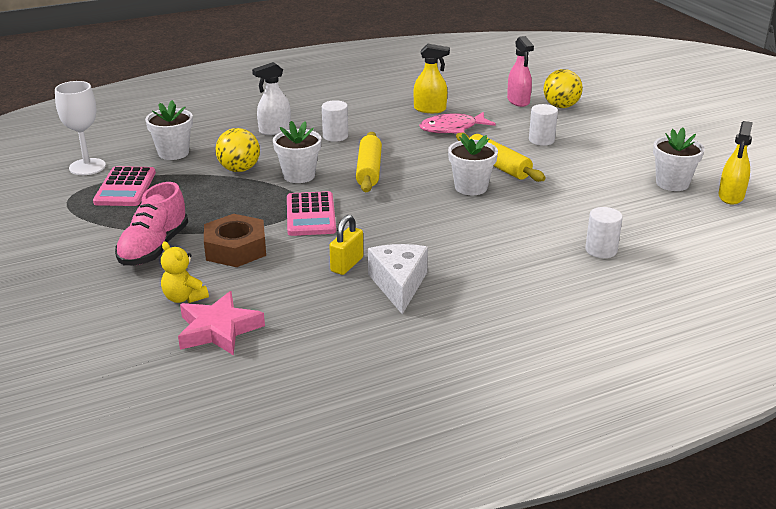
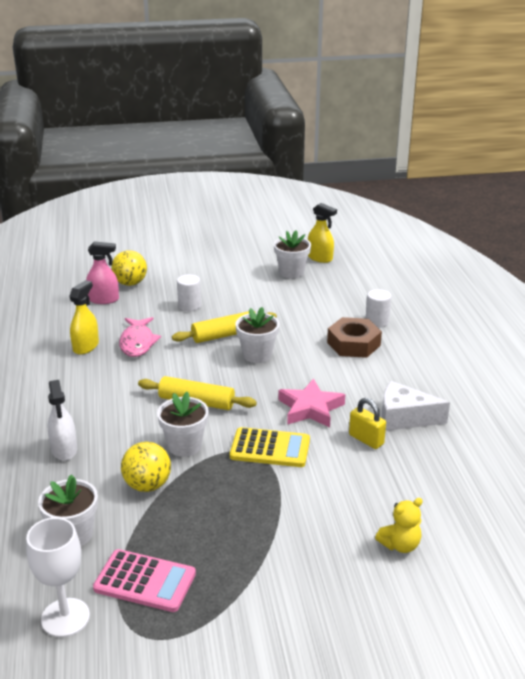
camera: 75 degrees left, 0 degrees up
(154, 248) = (298, 562): pink shoe -> none
(218, 329) = (456, 526): pink star -> pink star (310, 408)
(235, 249) = (318, 503): brown nut -> brown nut (353, 344)
(310, 215) = (270, 448): pink calculator -> yellow calculator
(335, 136) = (108, 411): white cylinder -> none

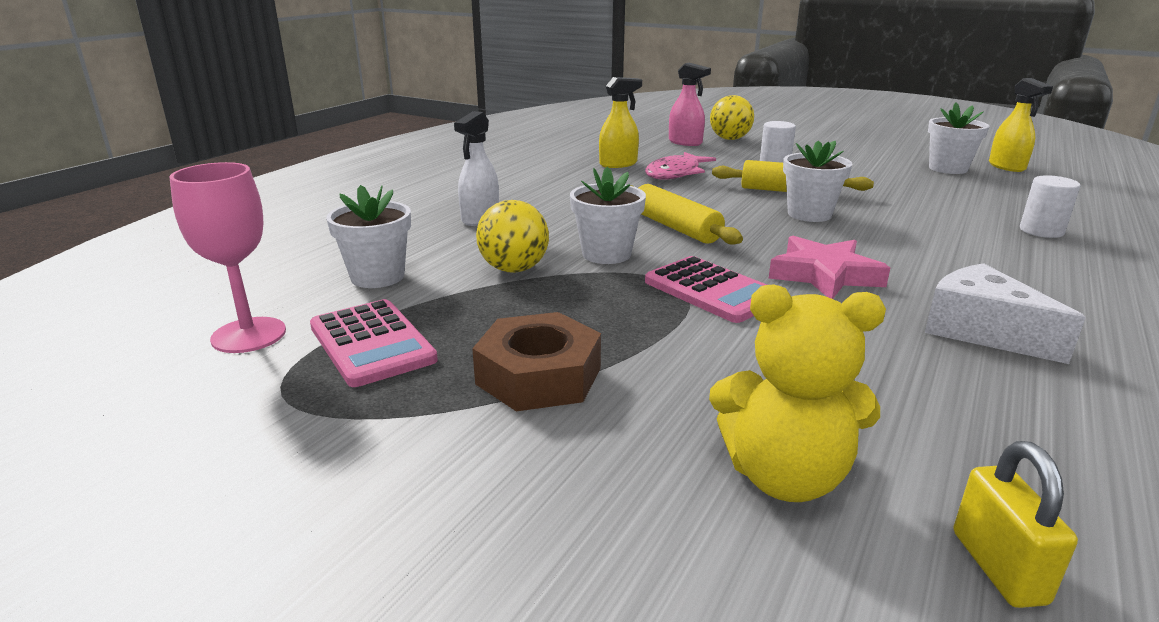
camera: 40 degrees right, 5 degrees down
(65, 617) = (249, 335): white goblet -> pink goblet
(270, 448) = (711, 291): yellow calculator -> pink calculator
(353, 344) = (973, 240): brown nut -> brown nut (539, 376)
(366, 439) = (878, 331): yellow padlock -> yellow padlock (998, 567)
(400, 545) = (784, 476): yellow teddy bear -> yellow teddy bear, size x1.61

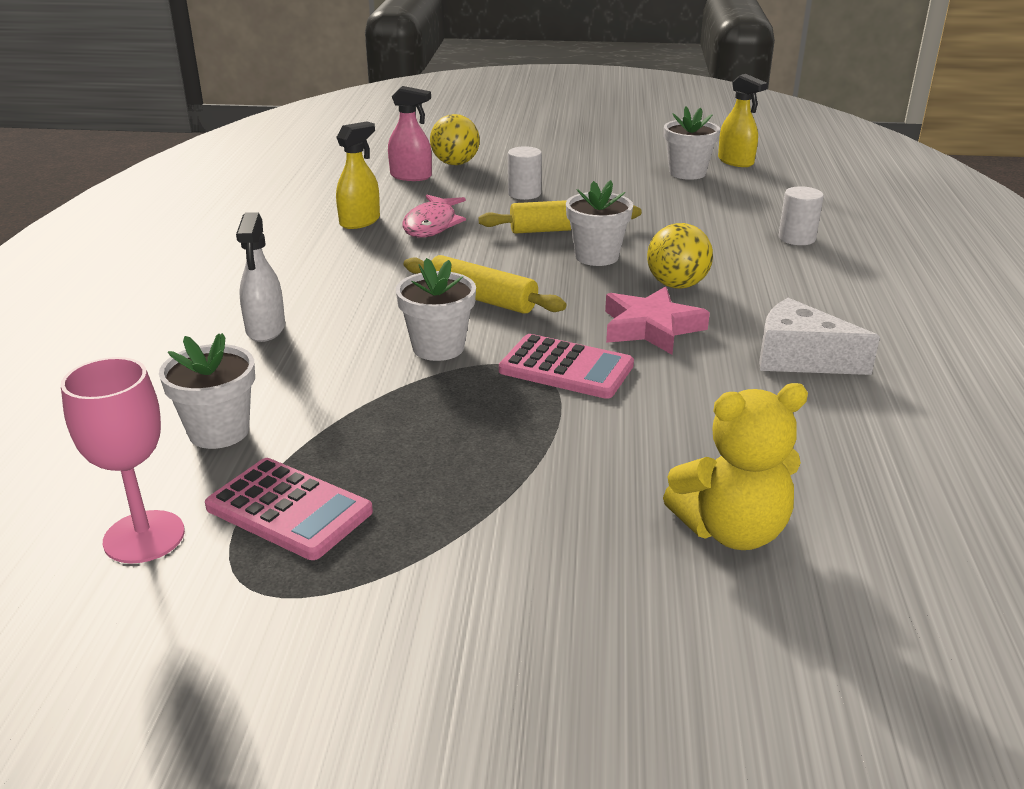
camera: 25 degrees left, 5 degrees up
(514, 269) = (359, 387): yellow ball -> yellow ball (677, 285)
(539, 376) = (479, 498): brown nut -> none
(998, 567) = (896, 553): yellow padlock -> none

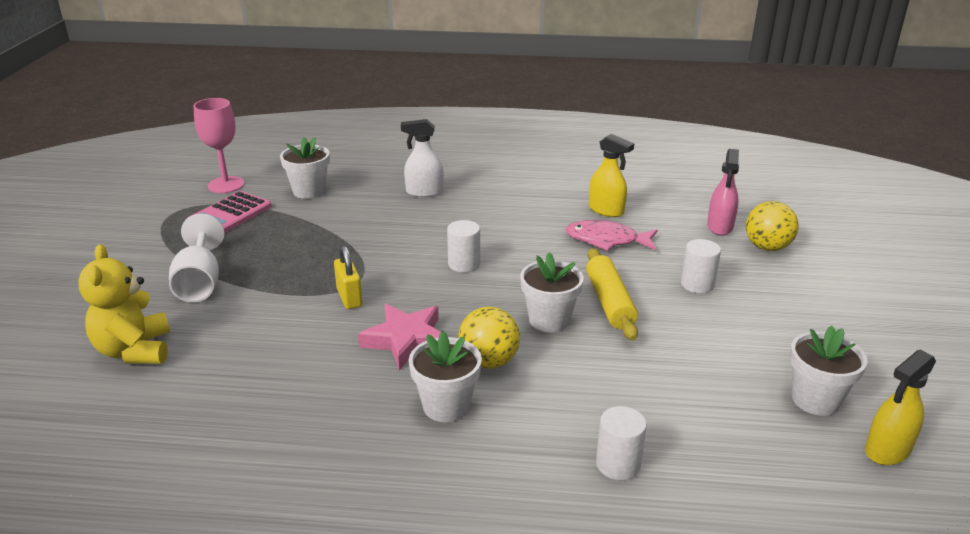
camera: 90 degrees right, 0 degrees up
(438, 347) = (389, 249): white flower pot -> white flower pot (446, 406)
(482, 299) = (464, 264): yellow rolling pin -> white cylinder
(533, 502) = (200, 282): none -> white goblet
(566, 368) = (349, 298): pink calculator -> yellow padlock
(800, 358) = (337, 417): white cheese -> none

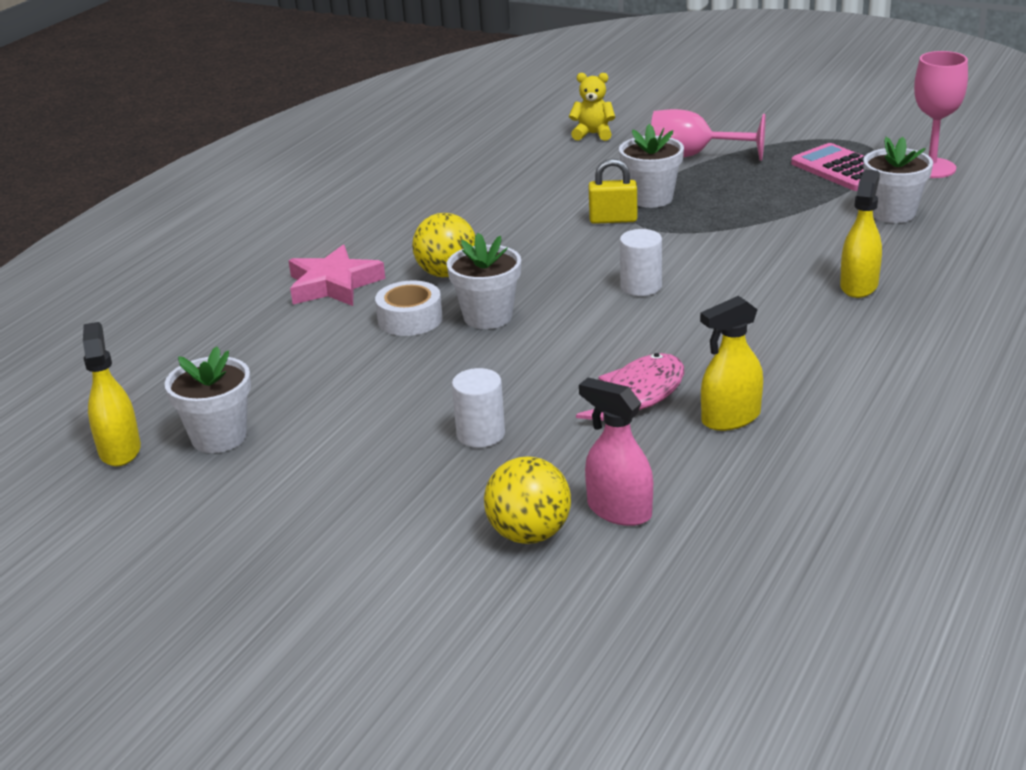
camera: 115 degrees right, 0 degrees up
(134, 351) = (593, 134): yellow teddy bear -> yellow teddy bear, size x0.62
(200, 282) = (692, 156): white goblet -> pink goblet
(406, 340) = (515, 239): pink star -> pink star (334, 285)
(424, 192) = (859, 286): white spray bottle -> yellow spray bottle
(446, 406) = (403, 246): white flower pot -> white flower pot (651, 198)
(578, 358) = (410, 319): none -> white tape
(609, 302) = (491, 361): yellow rolling pin -> none
(618, 464) = (259, 306): white cylinder -> none

